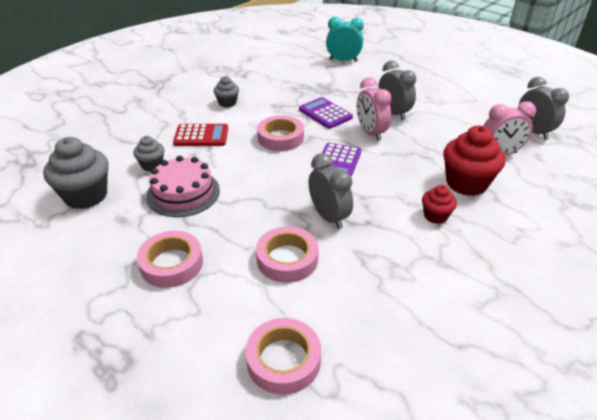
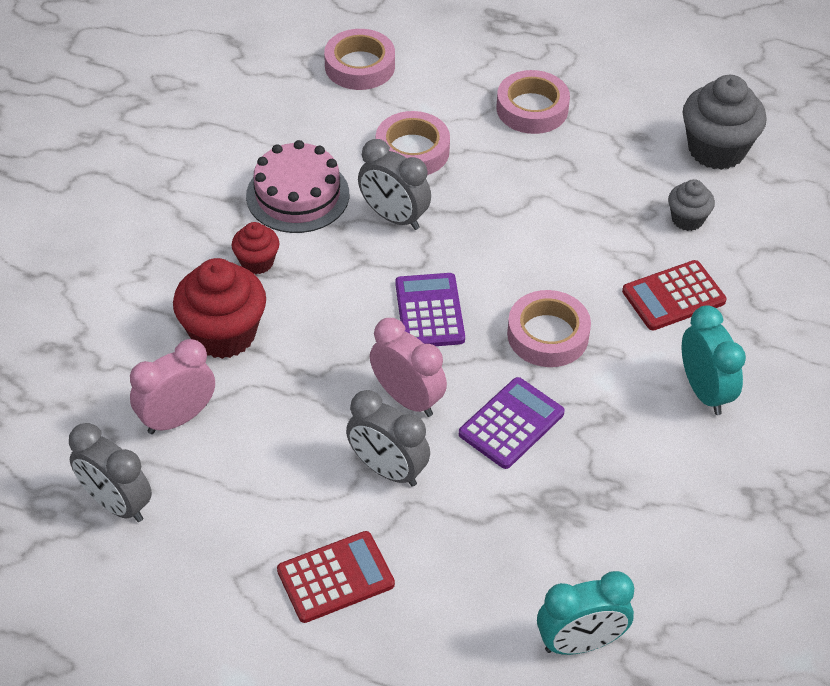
camera: 155 degrees right, 10 degrees up
(183, 193) = (602, 192): pink cake -> pink cake (297, 195)
(227, 103) = (704, 391): grey cupcake -> turquoise clock
(325, 113) = (511, 424): purple calculator -> purple calculator turned 75 degrees counterclockwise
(431, 91) = (335, 577): none -> red calculator

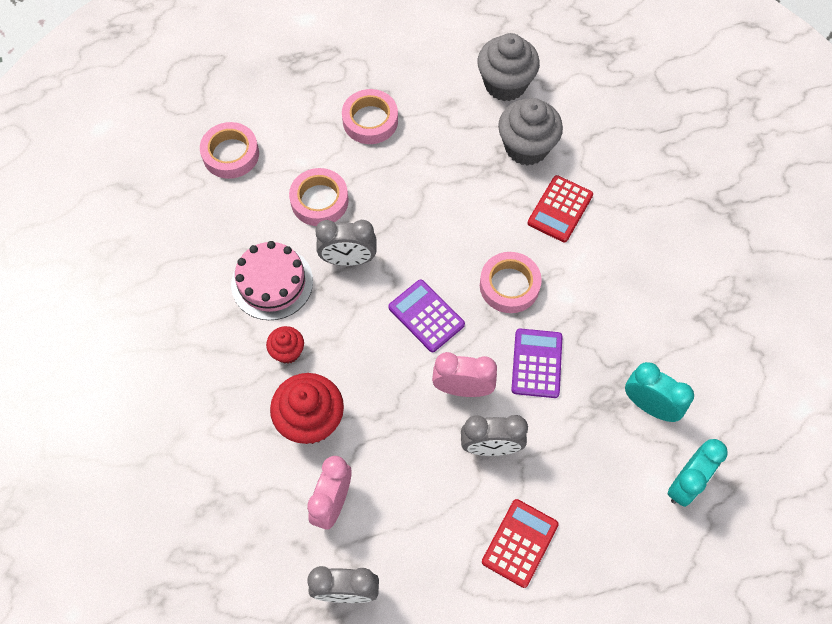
camera: 35 degrees left, 15 degrees up
(687, 219) = (526, 147): grey cupcake -> grey cupcake, size x1.85
(704, 391) = (626, 265): turquoise clock -> turquoise clock (649, 405)

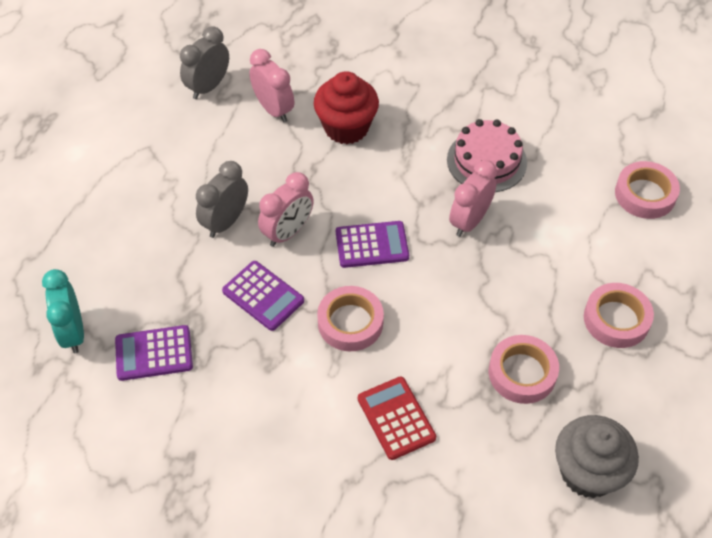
camera: 125 degrees right, 10 degrees down
(287, 352) = (415, 141): red cupcake -> none
(319, 201) = (547, 232): pink tape -> pink tape (522, 373)
(348, 260) = (469, 221): grey clock -> pink clock
(520, 543) = (142, 196): red calculator -> none
(526, 147) = (490, 437): grey cupcake -> none
(649, 405) = (154, 353): turquoise clock -> purple calculator

